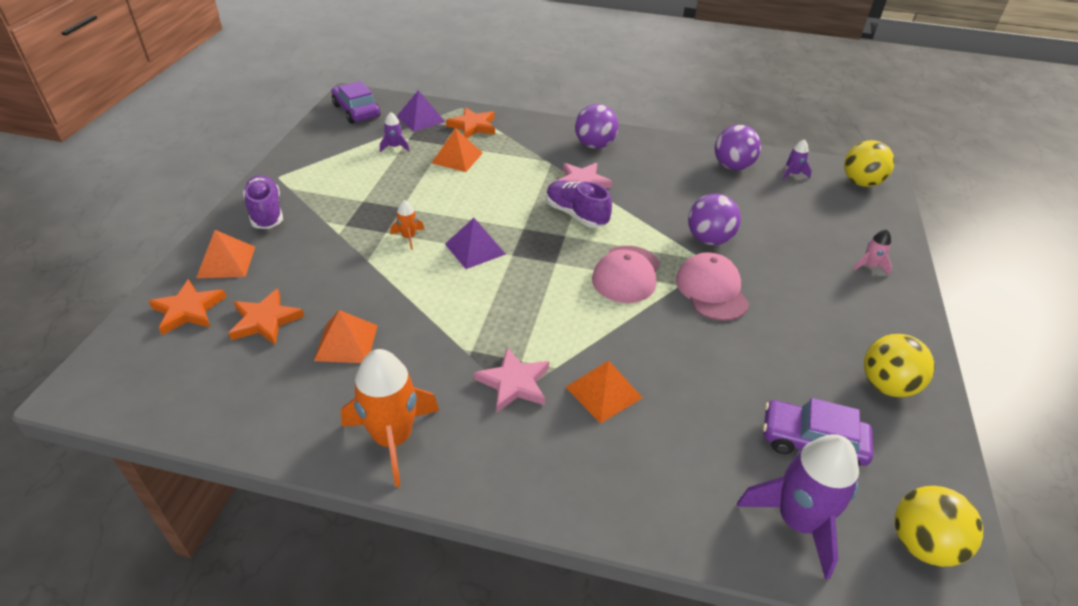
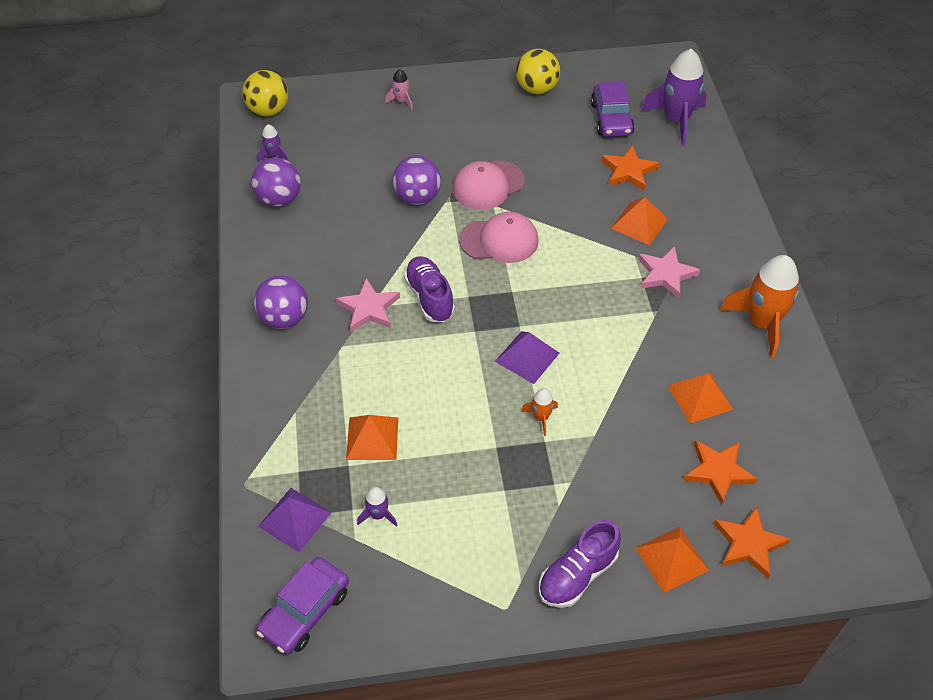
camera: 110 degrees left, 10 degrees up
(473, 126) = (289, 452): orange star -> orange star (628, 171)
(576, 215) = (429, 297): purple shoe -> purple shoe turned 135 degrees clockwise
(922, 544) = (654, 74): yellow ball -> none

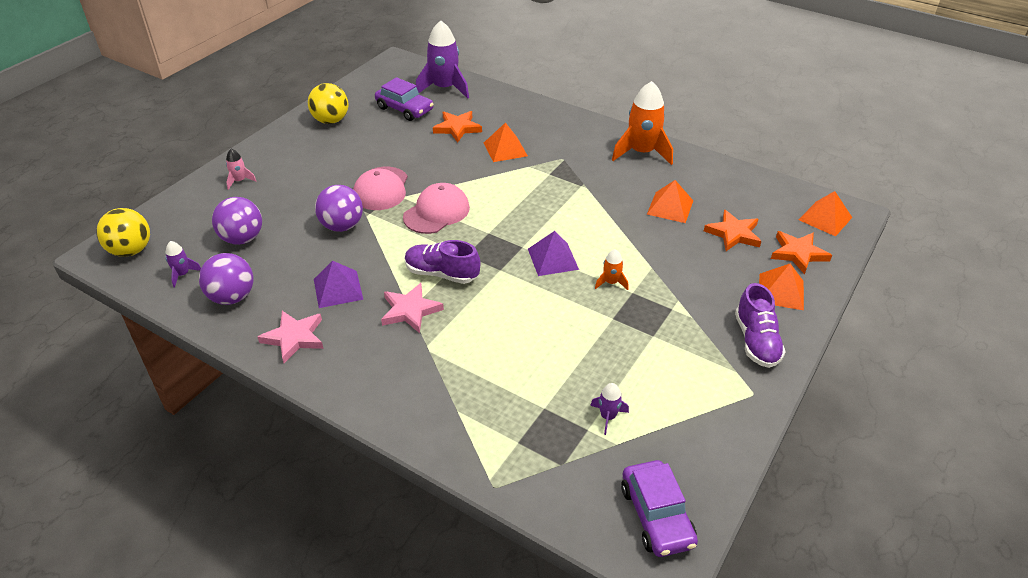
camera: 50 degrees left, 10 degrees down
(284, 318) = (356, 363): purple ball -> purple ball (242, 239)
(295, 519) = (562, 471): purple pyramid -> purple pyramid (338, 289)
(372, 438) = (534, 379): orange pyramid -> orange pyramid (825, 218)
(665, 274) = (559, 163): pink star -> pink star (294, 338)

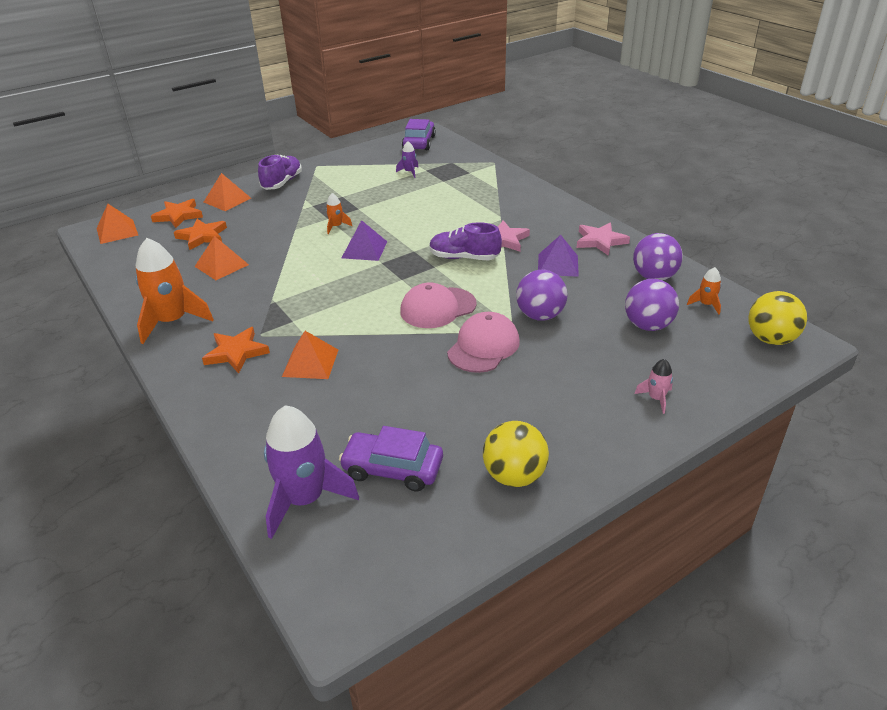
camera: 155 degrees left, 5 degrees down
(182, 274) = (706, 305): purple rocket -> orange rocket
(404, 109) = (392, 469): purple car -> purple car turned 45 degrees counterclockwise
(441, 274) = (464, 258): purple shoe -> purple shoe turned 150 degrees clockwise
(457, 128) = (342, 410): orange star -> orange star (236, 352)

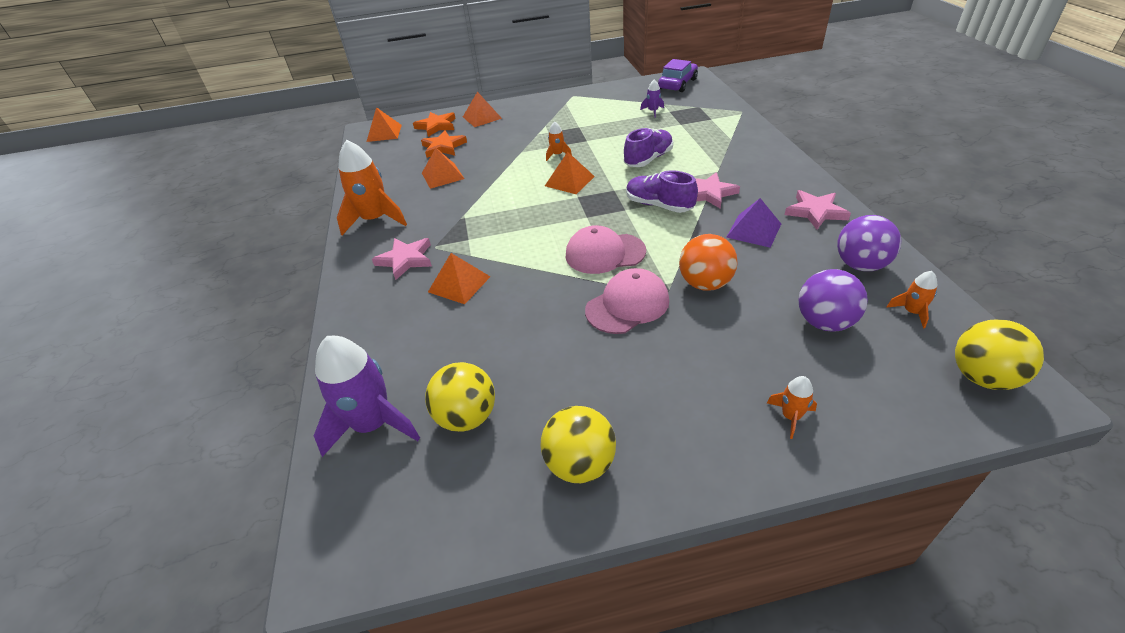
camera: 25 degrees right, 5 degrees up
(236, 352) = (405, 259): orange star -> pink star
(282, 183) = (535, 108): purple shoe -> purple shoe (648, 159)
(364, 249) = (569, 181): purple pyramid -> orange pyramid
(392, 469) = (467, 417): purple car -> yellow ball
(540, 315) = (705, 283): purple ball -> orange ball
(656, 398) = (790, 416): pink rocket -> orange rocket

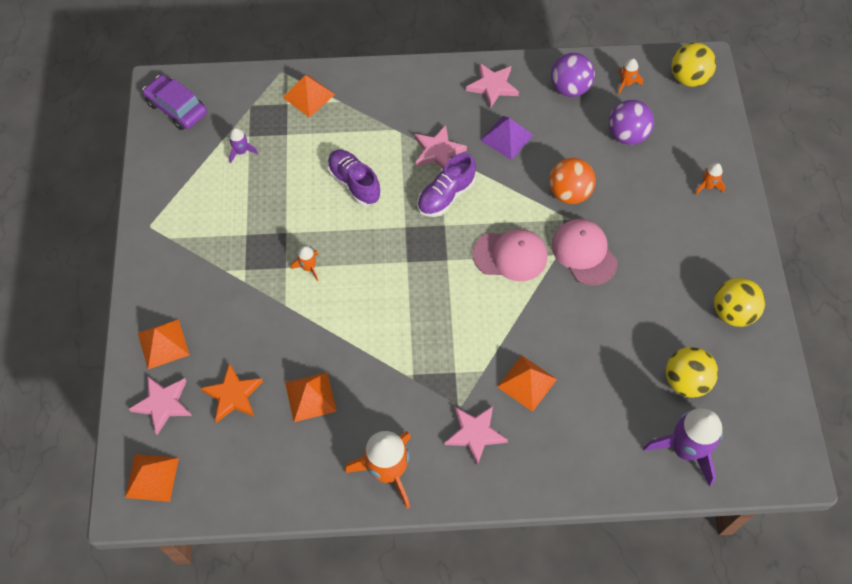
camera: 85 degrees left, 20 degrees up
(436, 126) = (163, 404): orange star -> pink star
(569, 181) = (372, 264): orange pyramid -> orange pyramid (308, 96)
(604, 253) = (510, 255): pink cap -> pink cap turned 90 degrees counterclockwise

